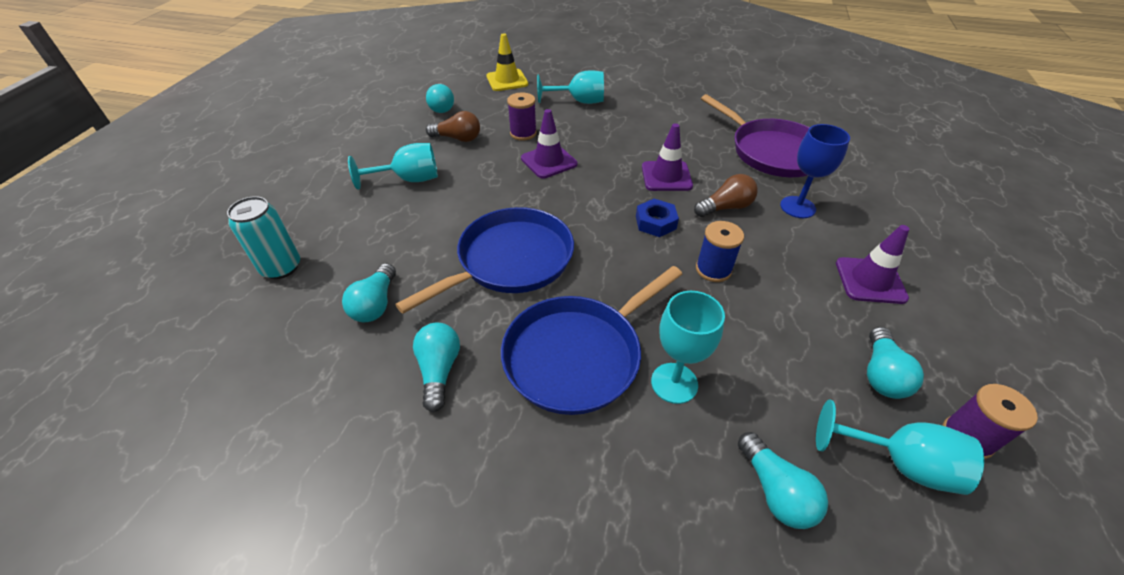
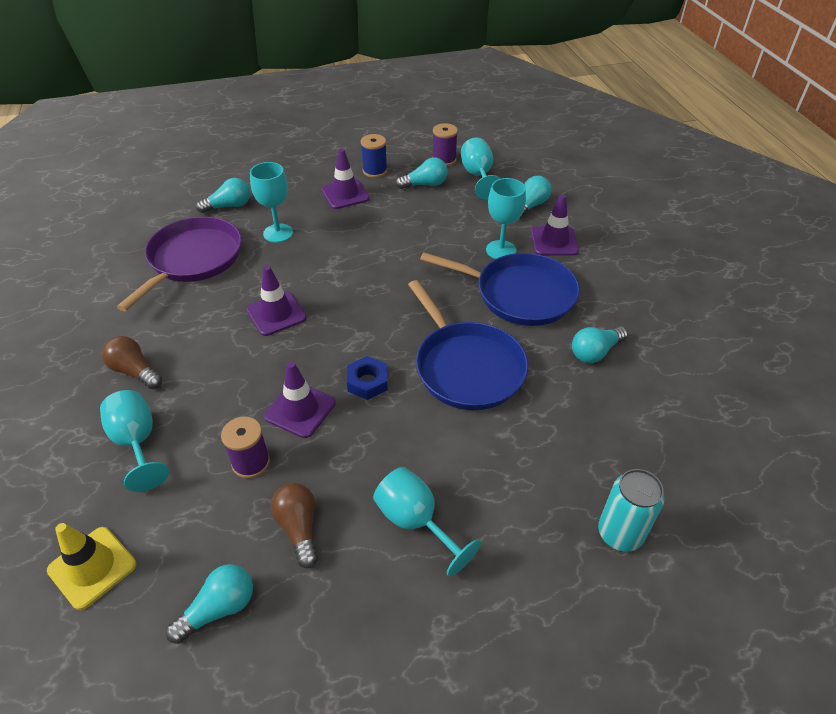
camera: 120 degrees left, 0 degrees up
(375, 304) = (584, 425): turquoise light bulb -> turquoise light bulb (229, 206)
(510, 260) = (467, 367): blue pan -> blue pan turned 135 degrees counterclockwise
(655, 222) = (352, 300): blue nut -> blue nut (367, 382)
(661, 464) = (554, 241): none -> purple traffic cone
(713, 269) = (387, 258): blue spool -> blue spool (375, 171)
(725, 207) = (303, 268): brown light bulb -> brown light bulb (135, 371)
(797, 207) = (278, 233): blue goblet -> turquoise goblet

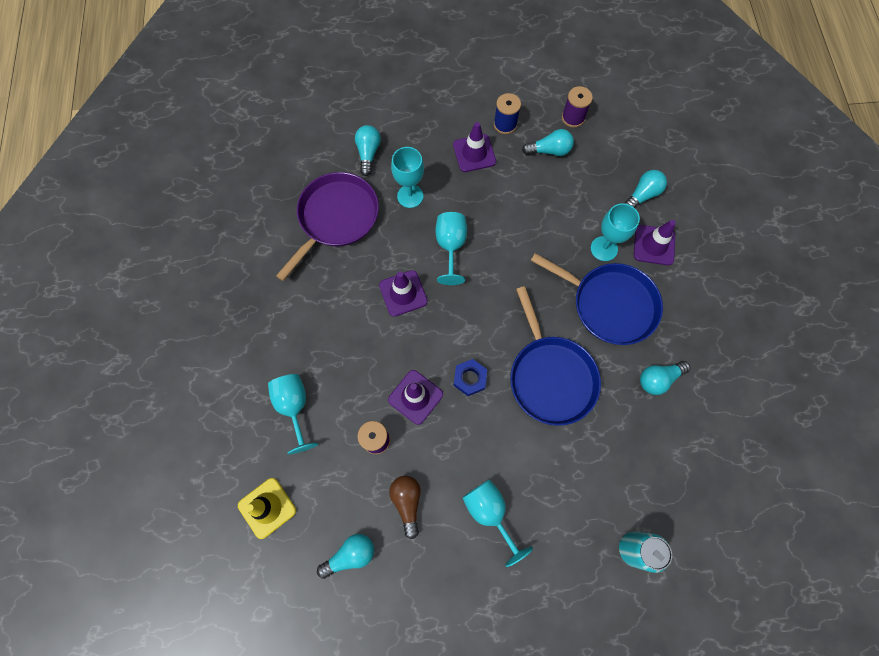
camera: 10 degrees right, 25 degrees up
(135, 371) = (291, 337): brown light bulb -> none
(229, 206) = (368, 153): turquoise light bulb -> turquoise light bulb turned 75 degrees counterclockwise
(478, 176) = (601, 146): turquoise goblet -> turquoise goblet (451, 247)

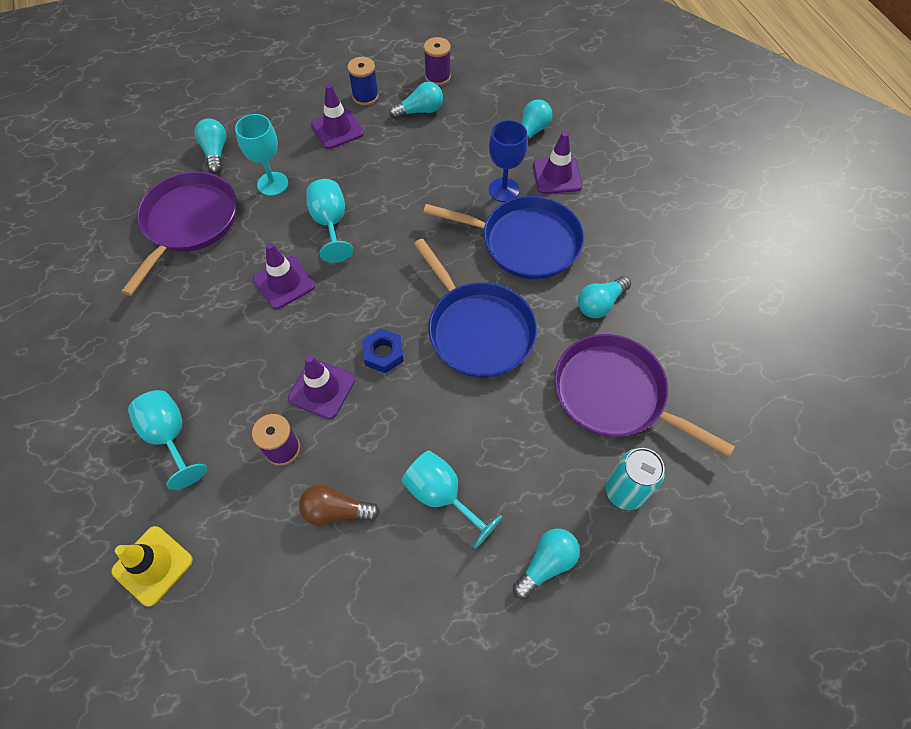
camera: 15 degrees left, 10 degrees down
(350, 555) = (275, 594): turquoise light bulb -> turquoise light bulb (546, 564)
(407, 502) = (336, 511): brown light bulb -> brown light bulb turned 60 degrees counterclockwise
(604, 248) = (503, 190): turquoise goblet -> blue goblet
(648, 464) = (614, 394): none -> purple pan

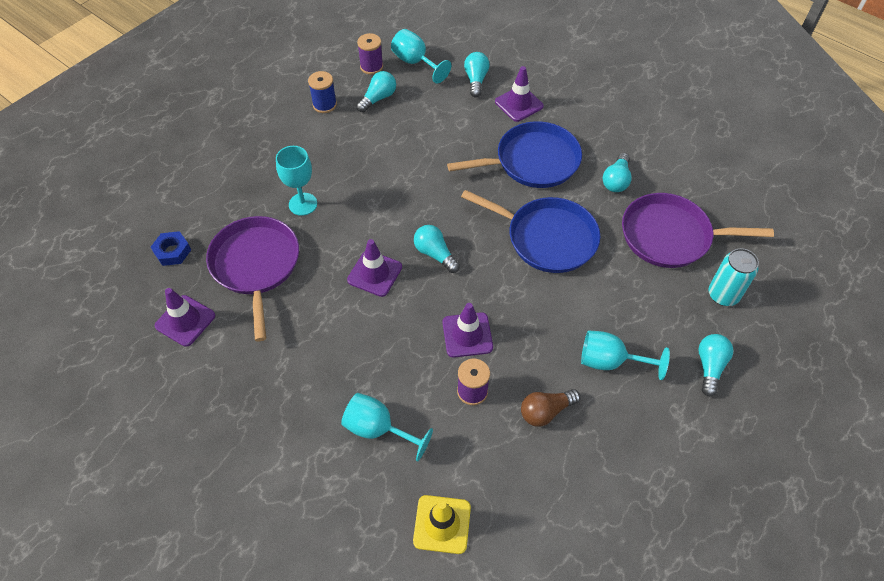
camera: 30 degrees left, 5 degrees down
(215, 152) = (232, 200): turquoise light bulb -> turquoise light bulb (435, 254)
(330, 224) = (376, 213): turquoise goblet -> turquoise goblet (415, 63)
(337, 129) = (322, 139): purple traffic cone -> purple traffic cone (185, 321)
(383, 354) = (493, 287): blue nut -> blue nut (172, 251)
(503, 190) = (488, 131): blue goblet -> none

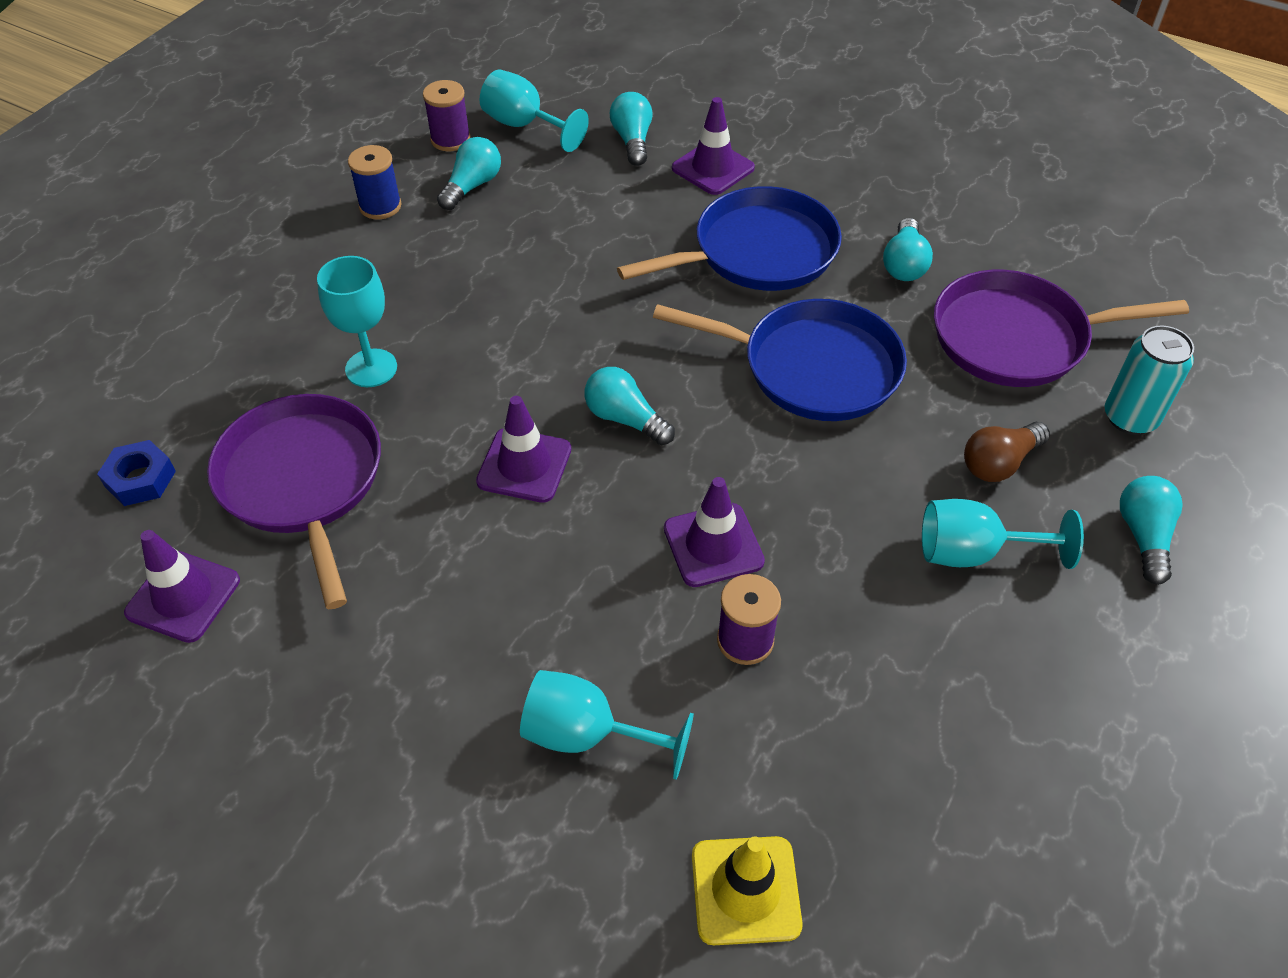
camera: 10 degrees left, 5 degrees down
(546, 411) = (884, 654): brown light bulb -> brown light bulb (999, 463)

